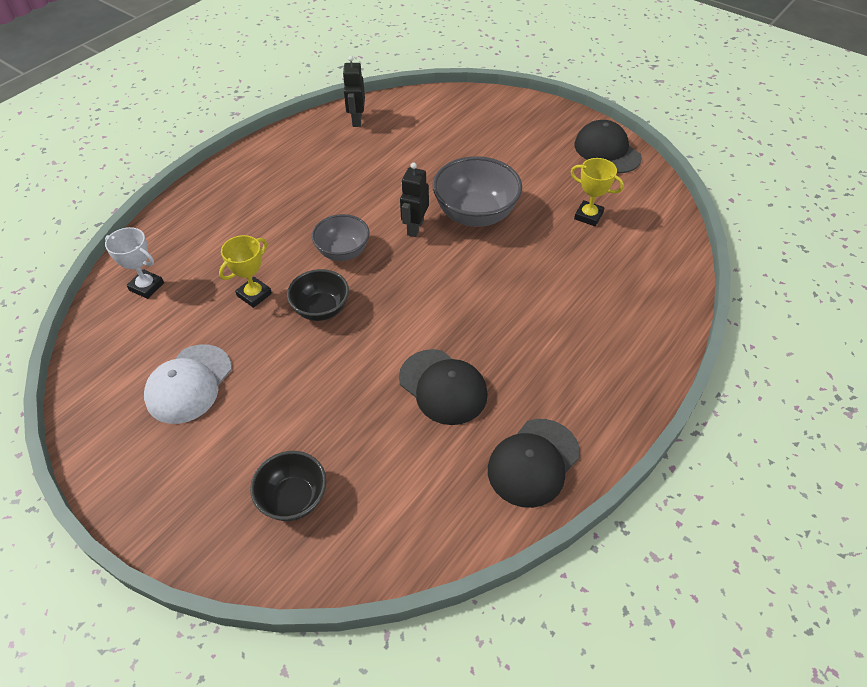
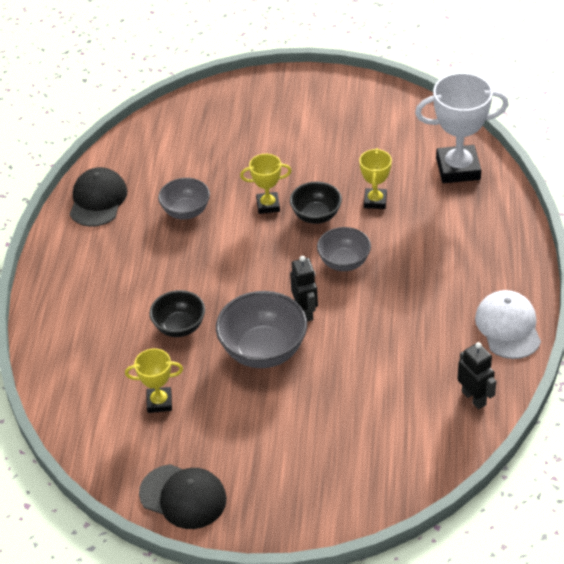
camera: 150 degrees right, 5 degrees down
(146, 286) = (458, 169): white trophy -> white trophy, size x1.82
(189, 384) = (352, 136): white cap -> white cap (508, 327)
(293, 498) = (228, 120): black bowl -> black bowl (179, 327)
(354, 346) = (268, 205): none -> yellow trophy
(443, 387) = (186, 211): black cap -> grey bowl

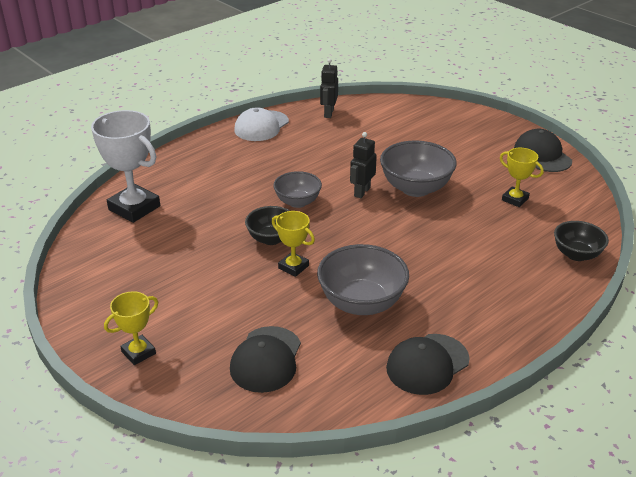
camera: 140 degrees left, 10 degrees down
(179, 327) = (457, 230): black bowl -> black bowl (576, 254)
(186, 211) = (361, 303): grey bowl -> grey bowl, size x1.60
(203, 138) = (266, 359): none -> black cap
(375, 201) = (219, 223): yellow trophy -> yellow trophy (138, 352)

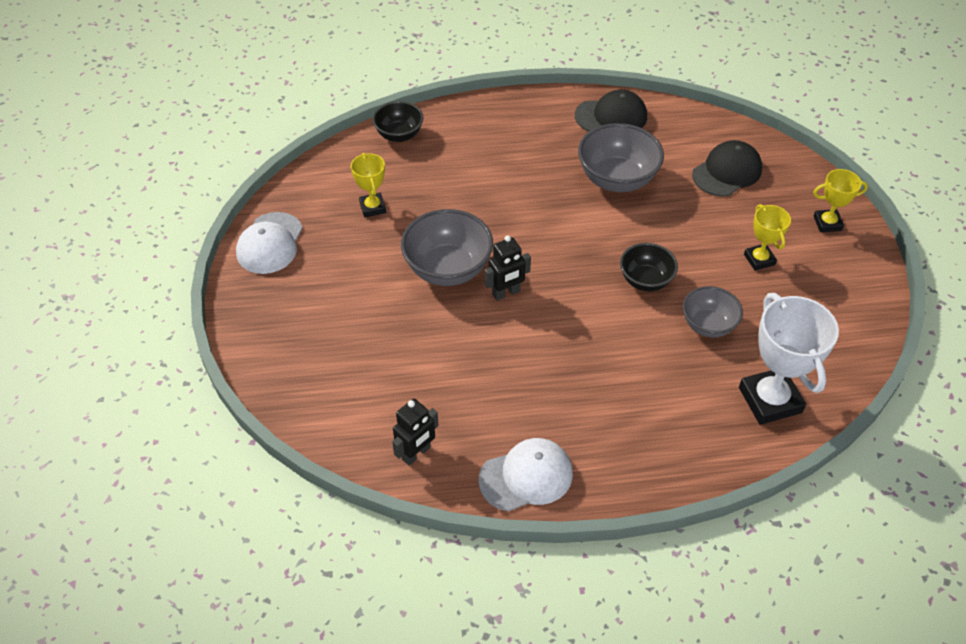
camera: 145 degrees left, 15 degrees up
(293, 267) = (647, 239): yellow trophy -> yellow trophy (759, 259)
(297, 202) = (584, 314): grey bowl -> grey bowl (708, 325)
(542, 155) = (270, 243): black cap -> white cap

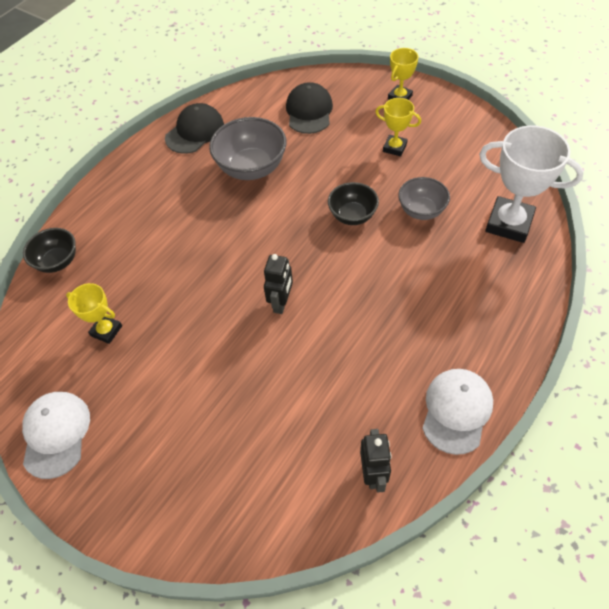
camera: 45 degrees left, 5 degrees up
(270, 243) = (56, 434): white cap -> white cap turned 150 degrees counterclockwise
(448, 269) = (221, 324): grey bowl -> none

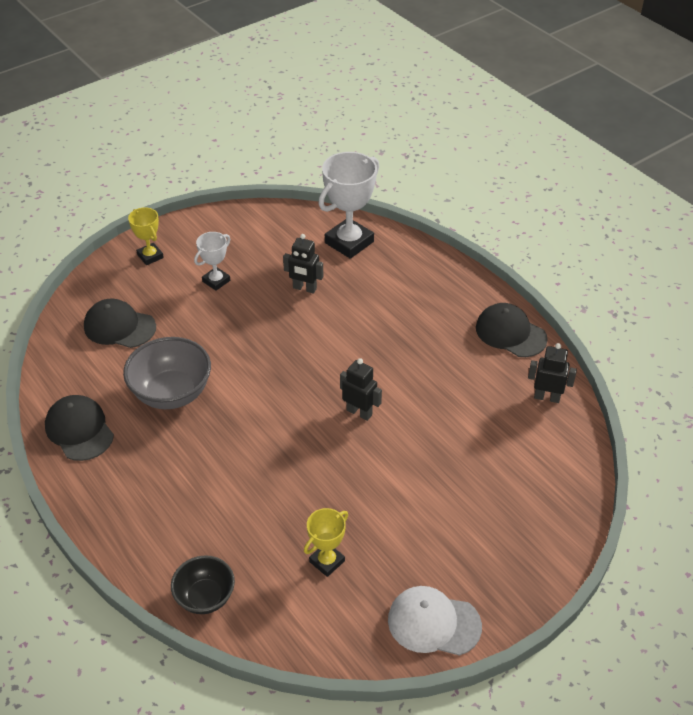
camera: 75 degrees left, 10 degrees down
(352, 216) = (283, 335): black bowl -> none
(394, 148) = (216, 281): yellow trophy -> white trophy
(421, 210) = (304, 288): grey bowl -> black robot
(456, 411) = (510, 333): white cap -> black cap

